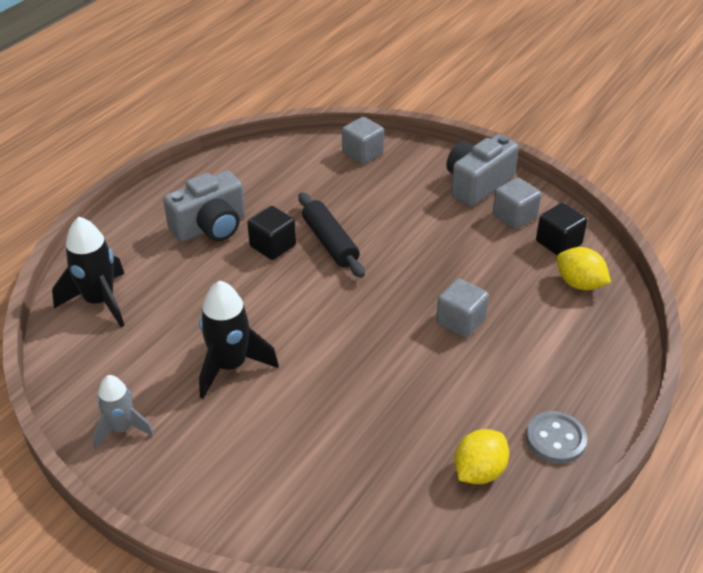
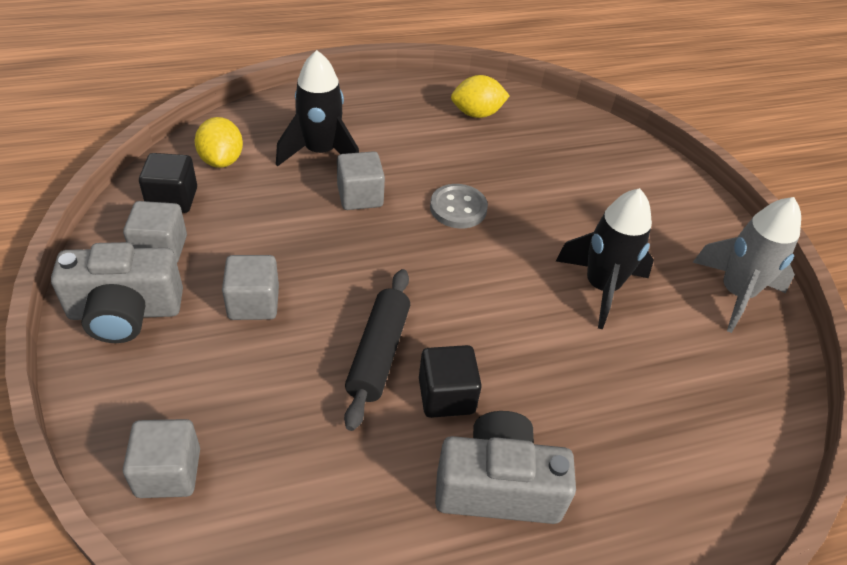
camera: 145 degrees left, 5 degrees up
(100, 301) = (708, 458): black rocket -> black rocket (320, 152)
(122, 429) = (735, 294): grey rocket -> grey rocket, size x1.53
(426, 224) = (253, 303): none -> grey cube
(555, 439) = (404, 98): grey button -> grey button (458, 208)

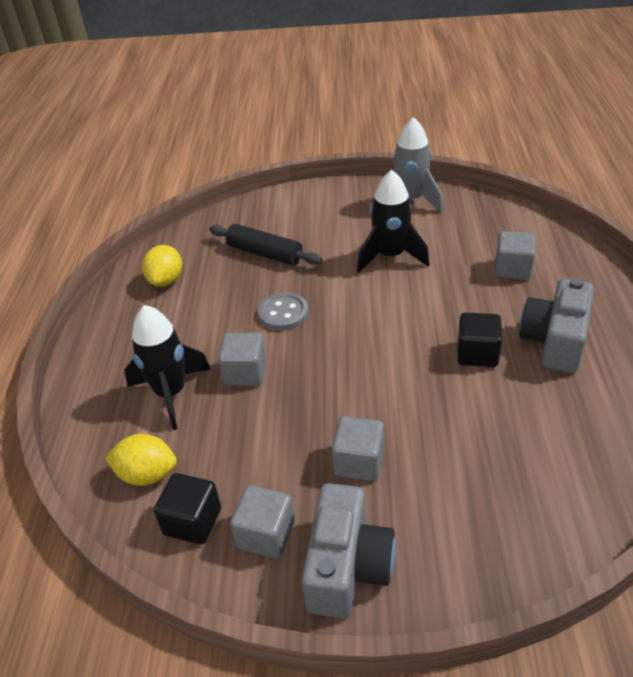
camera: 65 degrees left, 5 degrees down
(168, 472) = (535, 534): grey cube -> grey cube (512, 269)
(378, 353) = (431, 385): black rolling pin -> black rolling pin (265, 253)

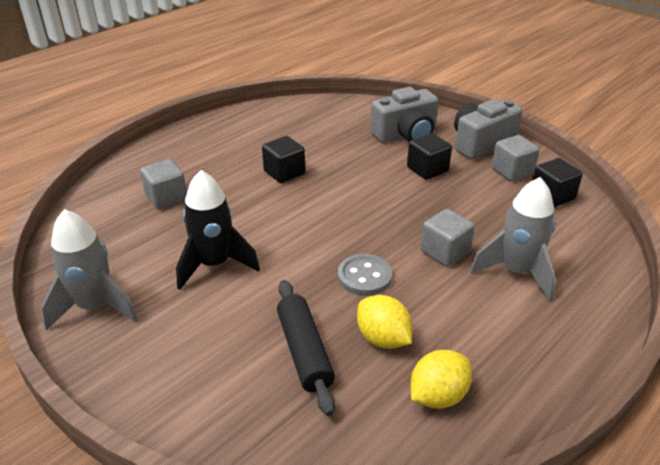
camera: 140 degrees left, 5 degrees down
(147, 474) = (569, 232): yellow lemon -> yellow lemon (383, 339)
(171, 393) = (517, 272): black rocket -> grey rocket
(359, 462) = (427, 169): grey cube -> black cube
(554, 341) = (235, 153): grey camera -> grey camera (406, 135)

